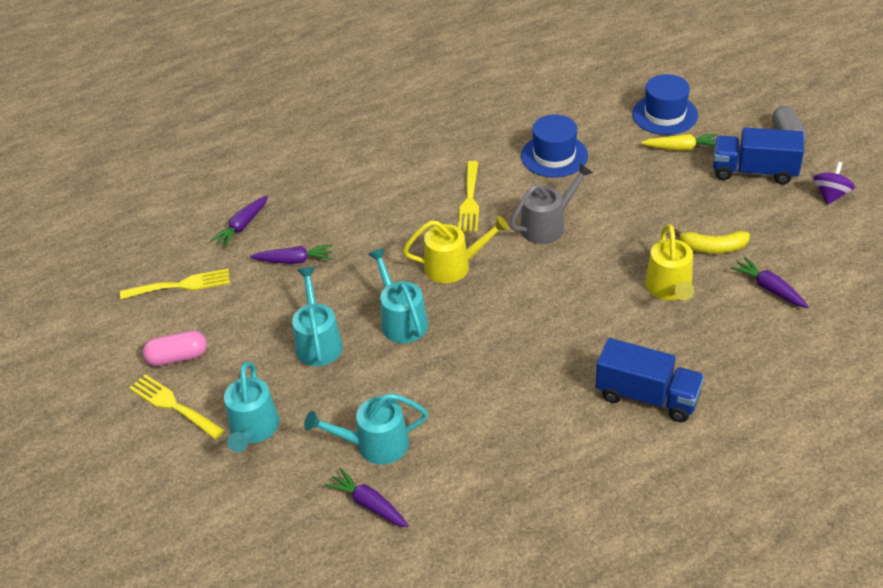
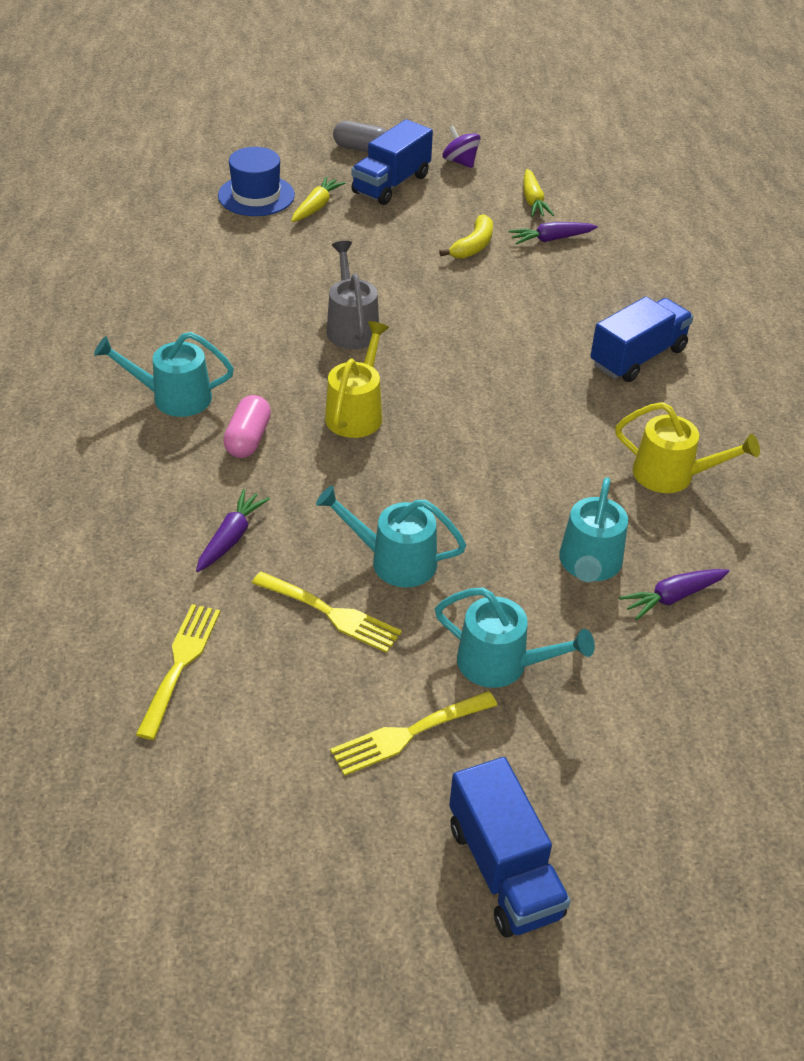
camera: 70 degrees left, 0 degrees up
(88, 488) = (504, 869): none -> blue truck
(177, 357) = (320, 705): pink capsule -> pink capsule (248, 439)
(242, 226) = (117, 567): purple carrot -> none
(401, 320) = (410, 481): turquoise watering can -> turquoise watering can (173, 397)
(470, 200) = (259, 364): yellow fork -> yellow fork (331, 613)
(554, 156) = (246, 282): blue hat -> none
(670, 289) = (508, 290): yellow watering can -> yellow watering can (672, 475)
(817, 258) = (533, 201): none -> yellow carrot

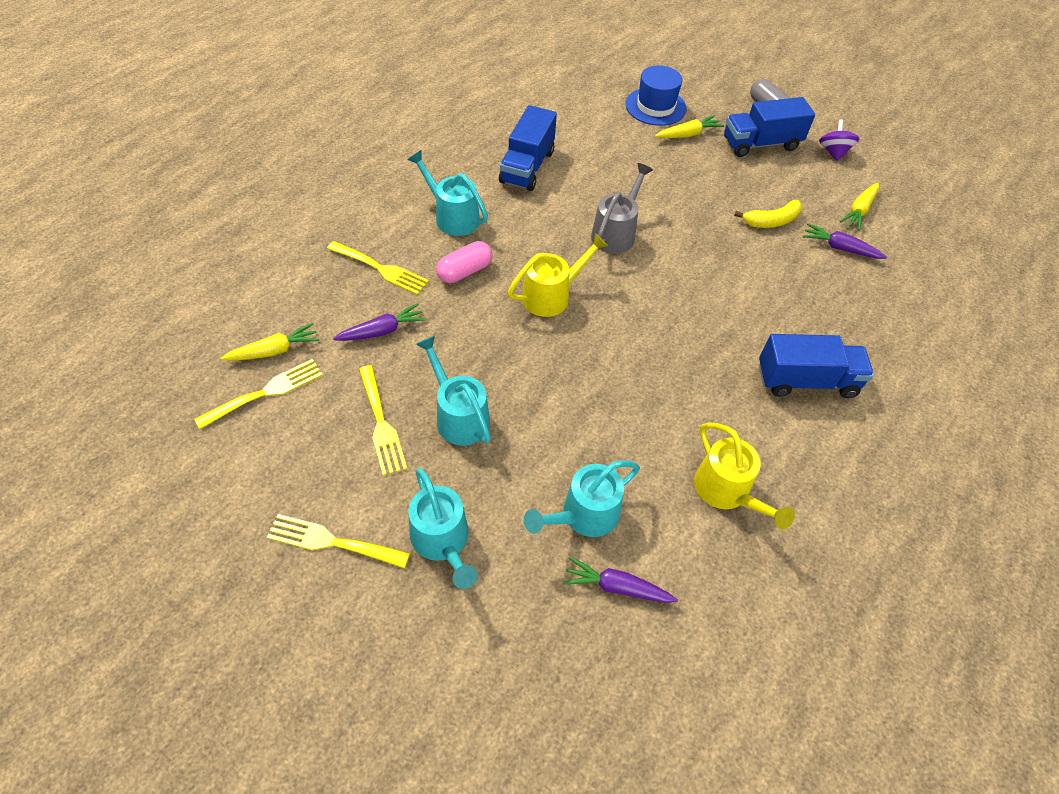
camera: 40 degrees right, 10 degrees up
(139, 624) = (274, 350): none -> yellow carrot
(158, 485) = (381, 269): none -> yellow fork
(504, 869) = (279, 686): blue truck -> blue truck (527, 167)

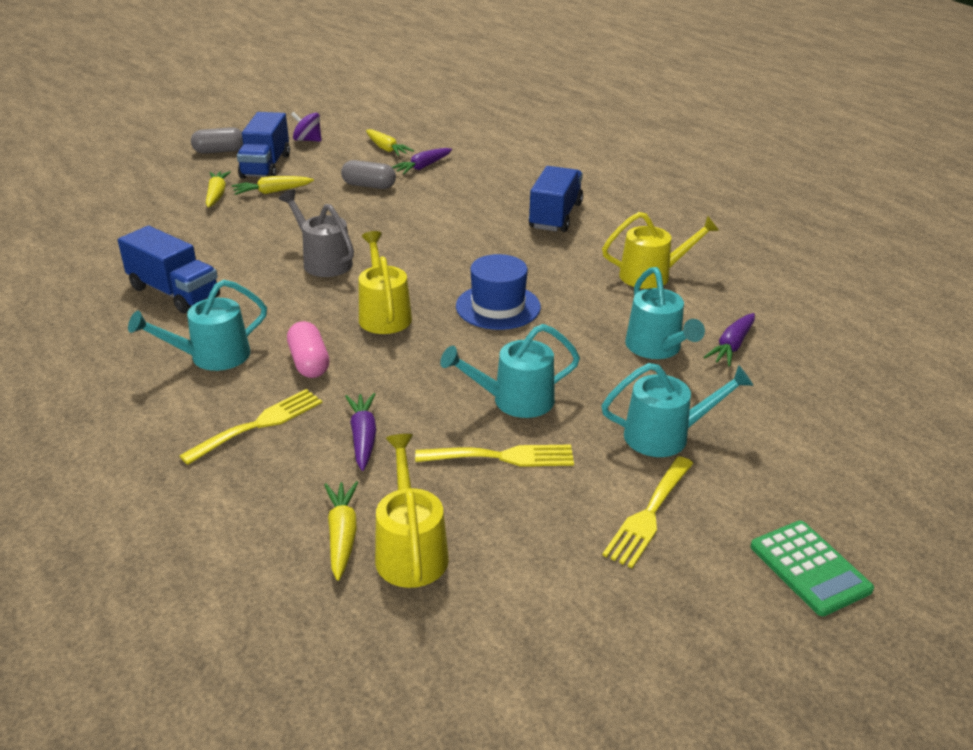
camera: 70 degrees left, 20 degrees down
(266, 392) = (410, 550): yellow fork -> yellow watering can
(286, 680) = (810, 568): none -> green calculator
(655, 106) = (156, 201): blue hat -> blue hat (498, 307)
(716, 164) = (272, 192): none -> yellow carrot
(771, 221) = (369, 186): yellow banana -> grey capsule

